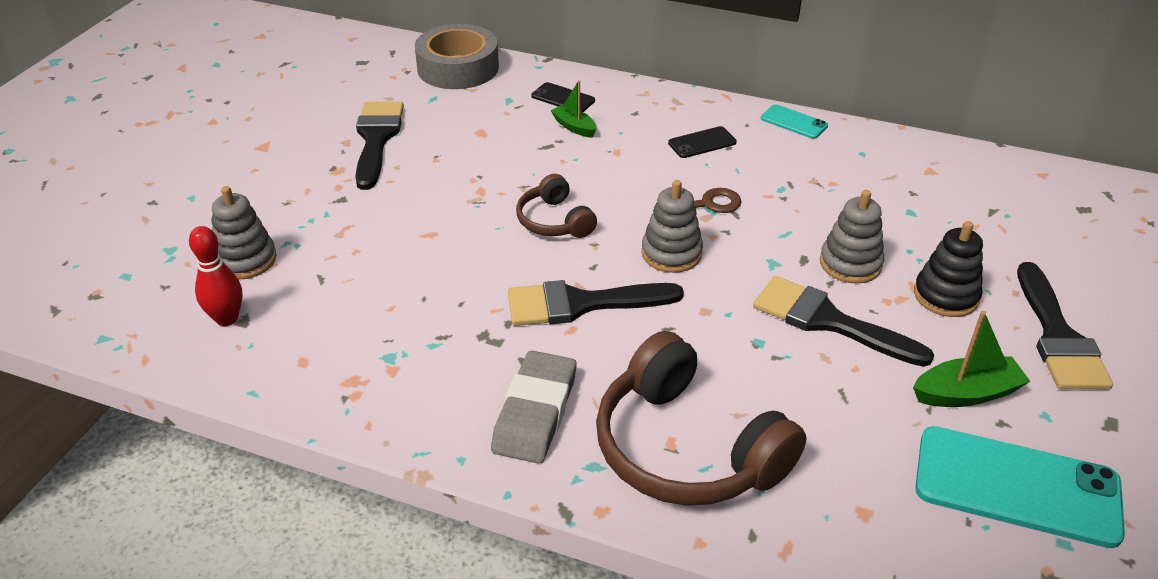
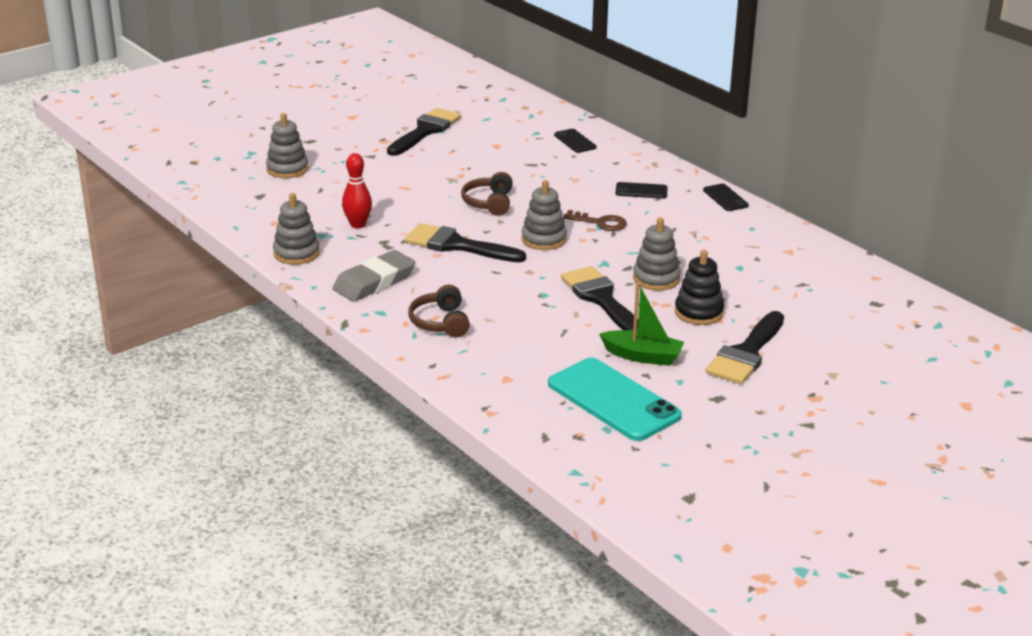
camera: 30 degrees right, 10 degrees down
(227, 319) = (252, 192): red bowling pin -> red bowling pin (358, 225)
(383, 406) = (296, 253): none -> grey stacking toy
(458, 68) = (523, 106): grey tape -> none
(574, 127) = (563, 159): green boat -> none
(687, 448) = (441, 322): brown headphones -> brown headphones, size x0.52
(793, 122) = (725, 198): turquoise phone -> black phone

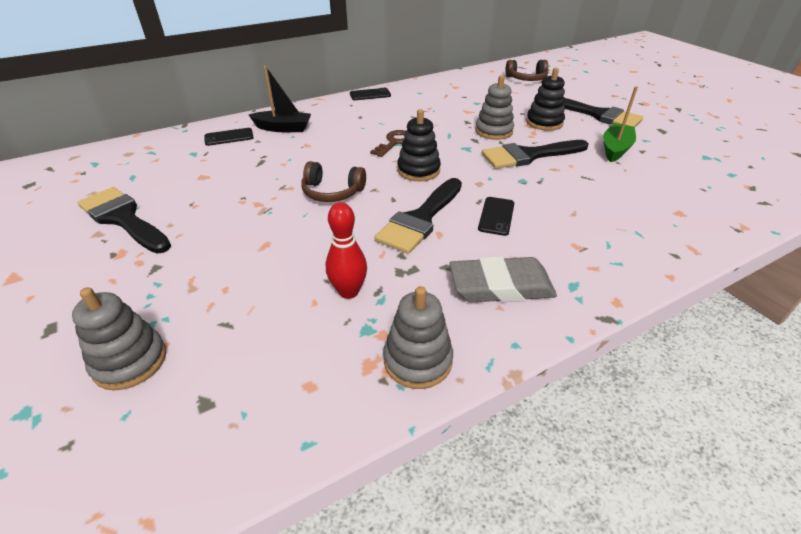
camera: 80 degrees left, 10 degrees up
(374, 282) = (501, 286): grey eraser -> grey eraser turned 60 degrees counterclockwise
(441, 322) = (587, 243): brown headphones -> brown headphones (526, 79)
(544, 239) = (418, 170): grey stacking toy -> black stacking toy
(607, 163) = (283, 128): none -> black boat
(613, 400) = (687, 167): turquoise phone -> none
(641, 191) = (344, 121): black phone -> black phone (496, 216)

